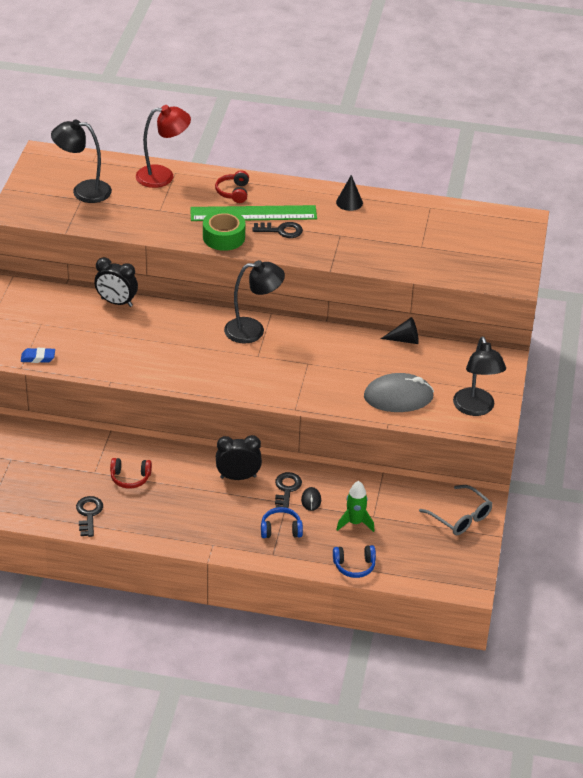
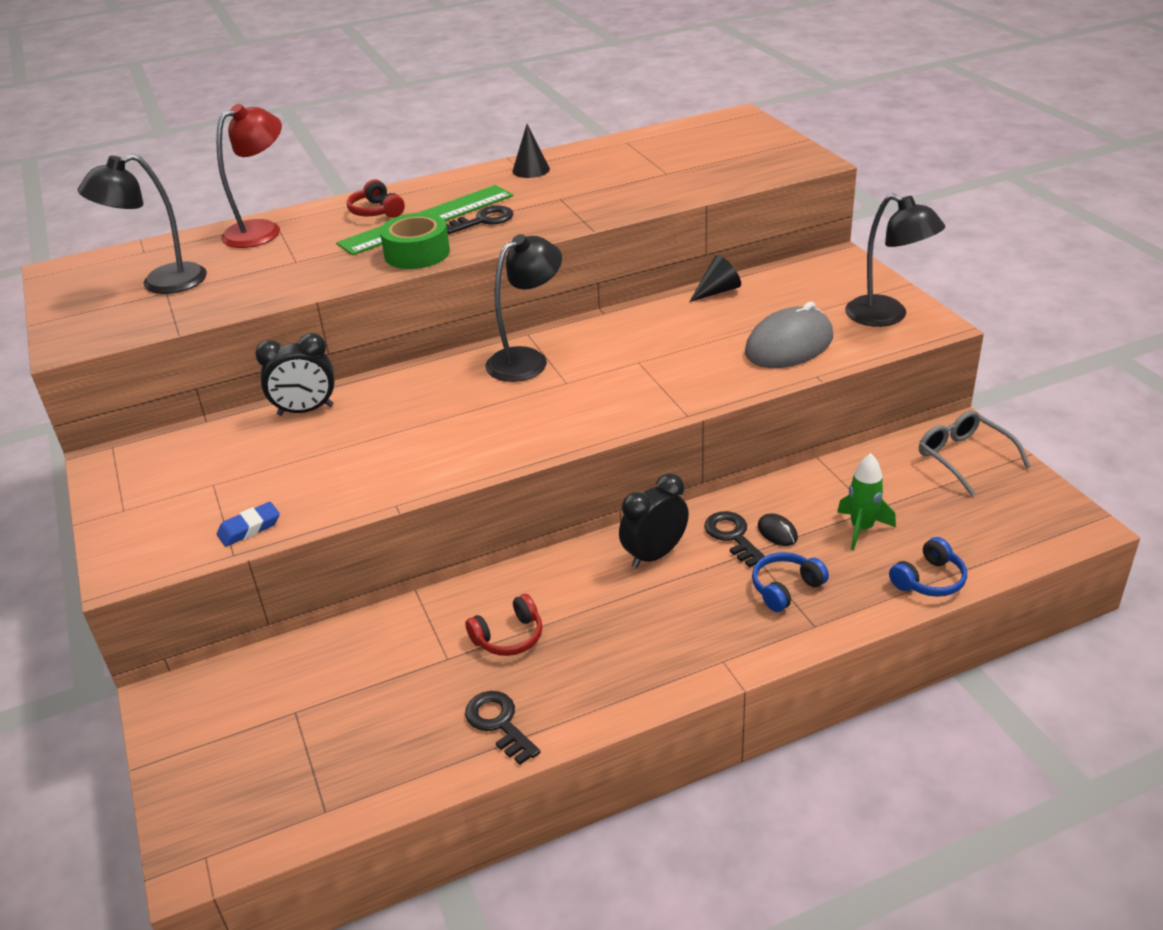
camera: 30 degrees left, 5 degrees down
(460, 517) = (963, 458): grey glasses -> grey glasses turned 135 degrees counterclockwise

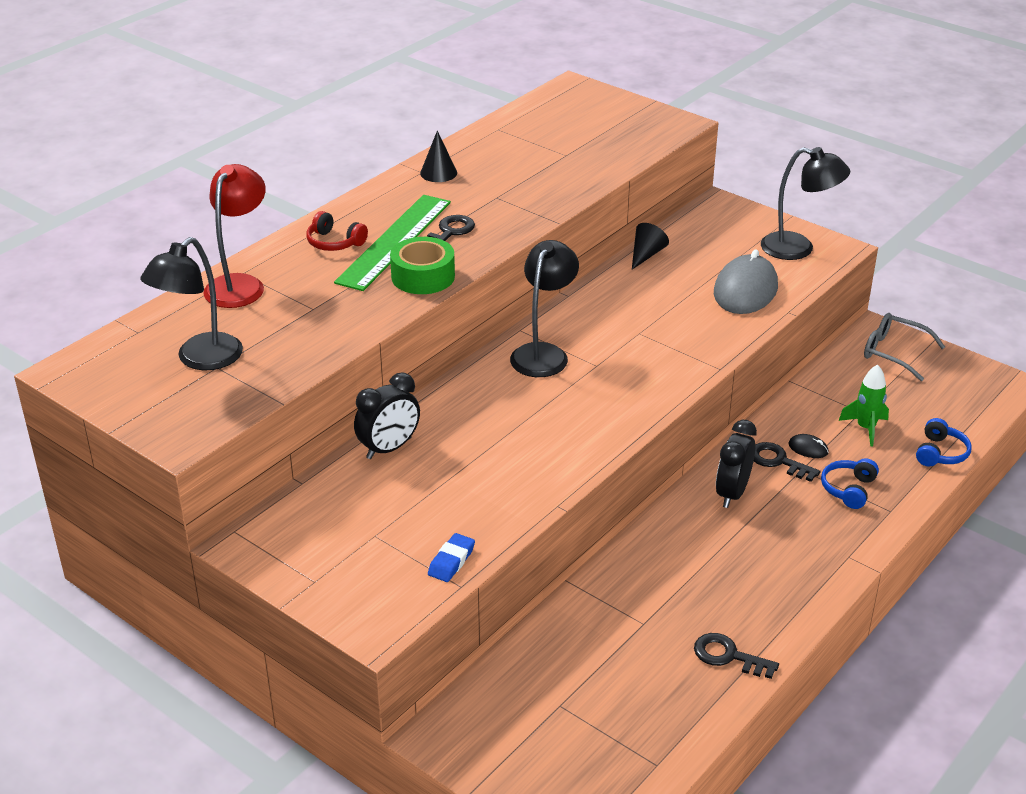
camera: 30 degrees left, 0 degrees up
(509, 637) = (677, 591): red headphones -> none

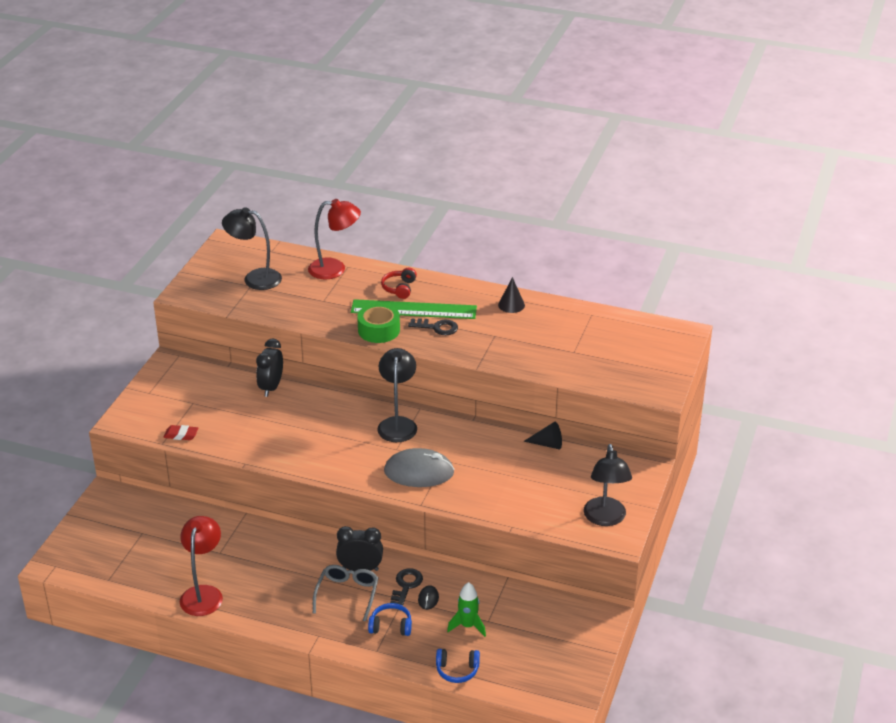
camera: 70 degrees right, 0 degrees up
(389, 448) = (271, 387): black clock -> black clock turned 75 degrees clockwise
(451, 561) = (181, 435): blue eraser -> red eraser
(543, 353) = (397, 424): black lamp -> black lamp turned 90 degrees counterclockwise
(728, 656) = (203, 593): black key -> red lamp
(745, 290) = (528, 500): grey mouse -> grey mouse (419, 472)
(894, 352) = (578, 630): grey glasses -> grey glasses (347, 594)

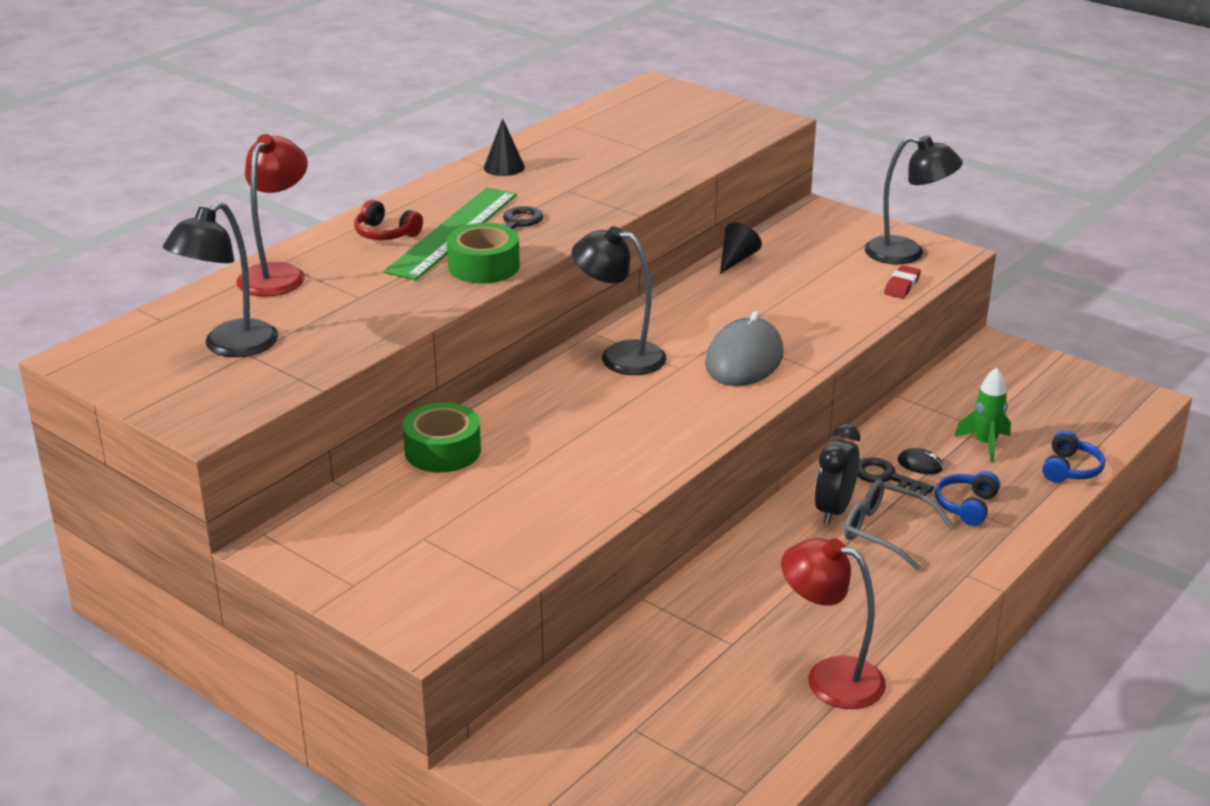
camera: 70 degrees left, 5 degrees down
(181, 435) = (511, 564): red eraser -> red eraser (902, 286)
(271, 387) = (443, 450): black clock -> green tape

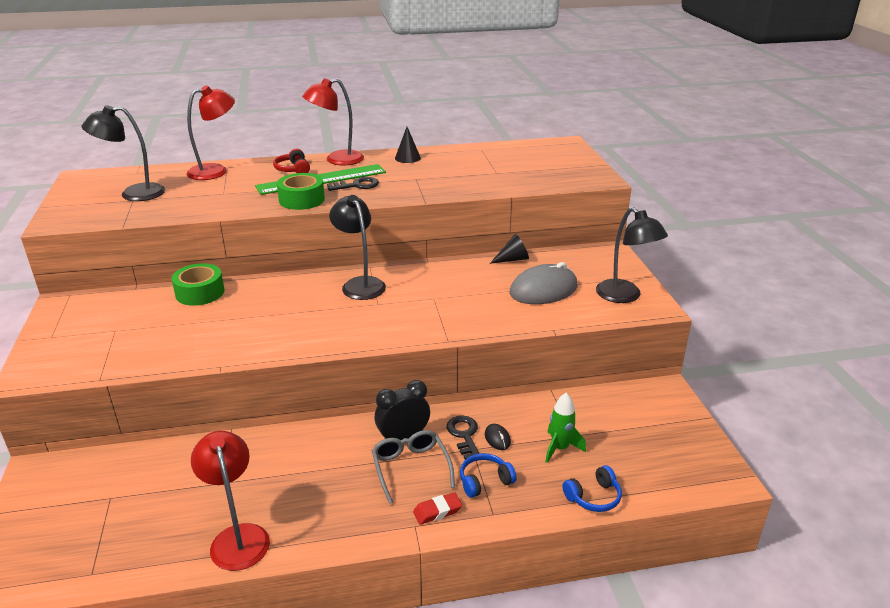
camera: 40 degrees right, 0 degrees up
(416, 201) = (337, 160): none -> red lamp
(744, 359) = (419, 315): grey mouse -> grey mouse (543, 290)
(902, 286) = (587, 314): red eraser -> red eraser (437, 511)

